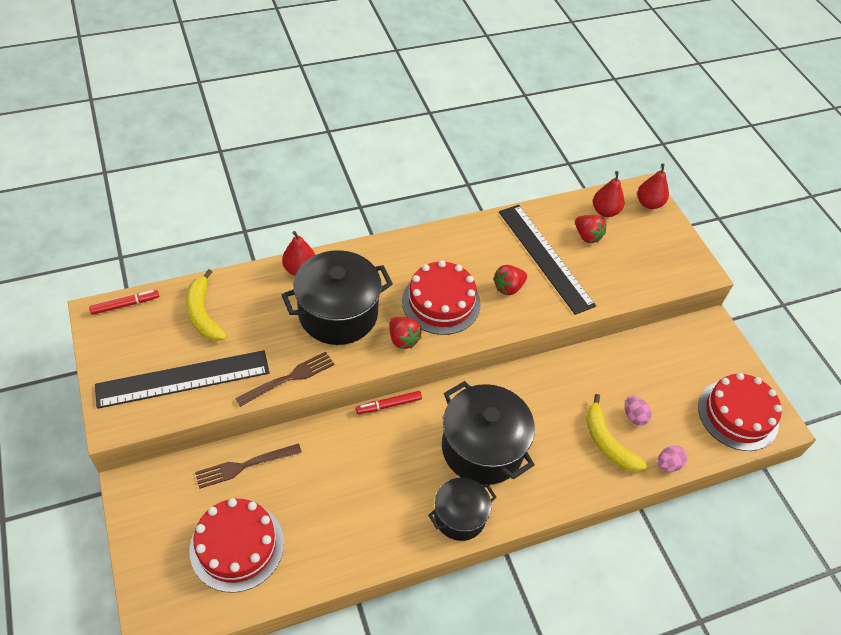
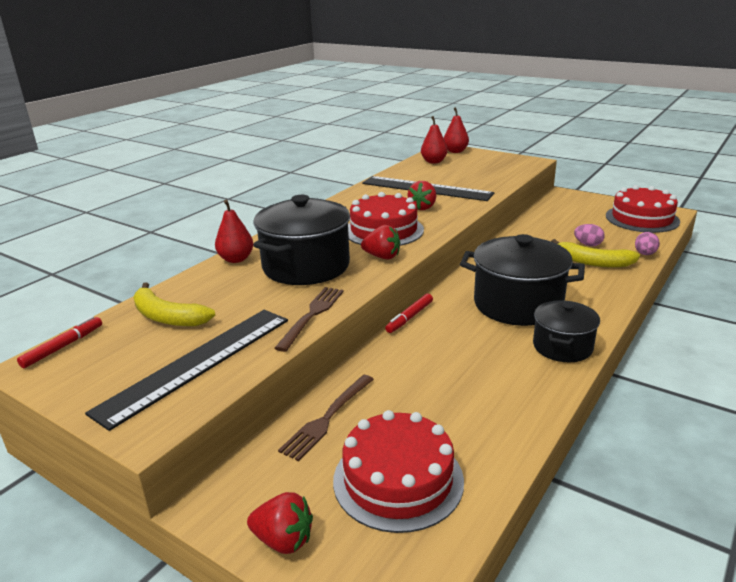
camera: 30 degrees left, 25 degrees down
(587, 236) = (439, 173): red strawberry -> red strawberry (283, 540)

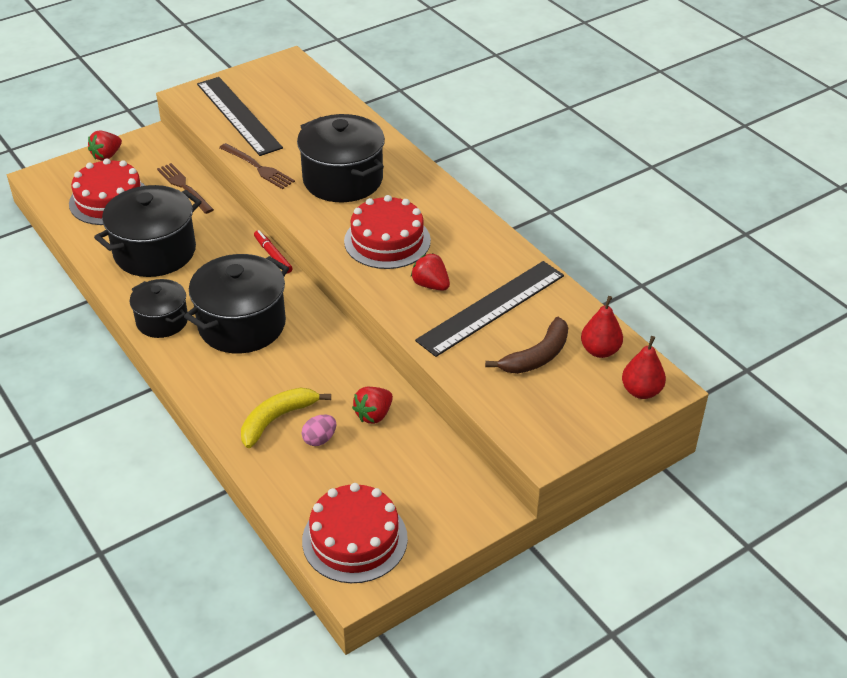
camera: 110 degrees right, 15 degrees up
(63, 347) = (303, 70): red marker -> none
(167, 317) = (310, 108): yellow banana -> none
(236, 259) = (387, 147): red pear -> none
(382, 257) = (328, 224): red strawberry -> red strawberry (374, 415)
(458, 172) = (537, 356): none -> brown banana
(468, 392) = (155, 252): none -> black pot
(645, 254) = (262, 474): pink egg -> none

